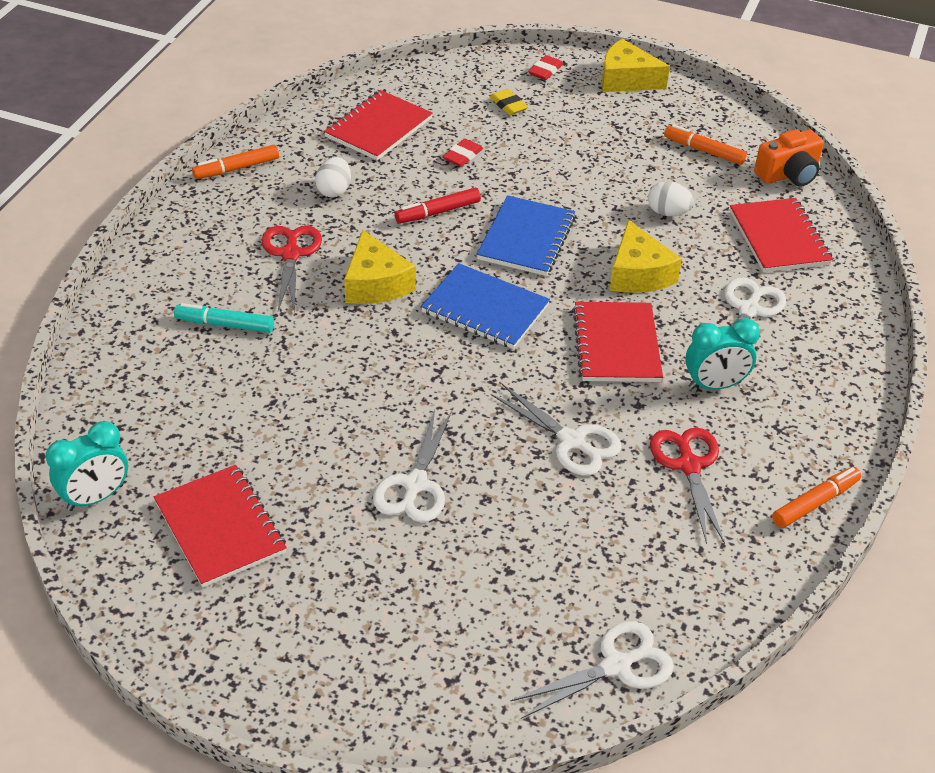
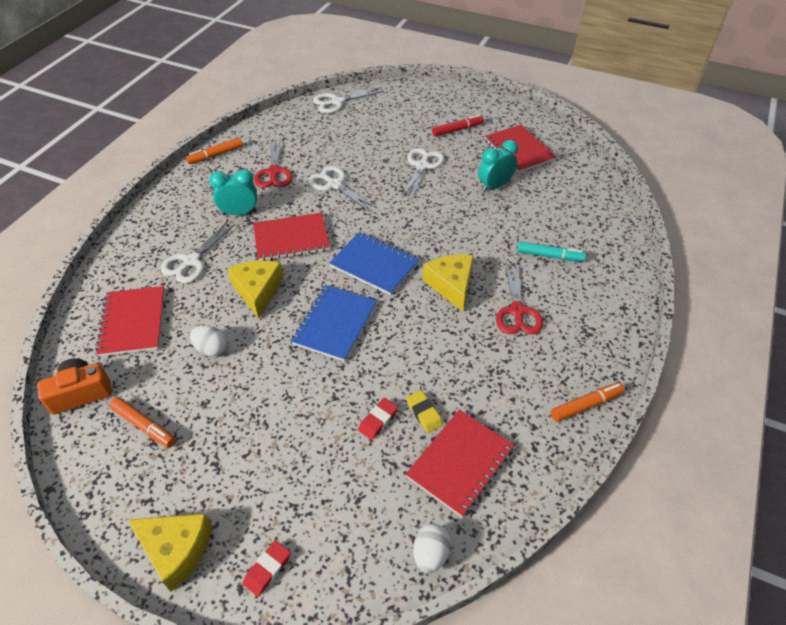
camera: 175 degrees left, 5 degrees up
(95, 497) = (586, 163): turquoise clock -> turquoise clock (494, 186)
(334, 190) = (493, 377): white egg -> white egg (430, 554)
(438, 212) = (404, 351): red marker -> red marker (457, 130)
(508, 105) = (322, 500): yellow eraser -> yellow eraser (424, 413)
(616, 344) = (291, 238): red notebook -> red notebook turned 75 degrees clockwise

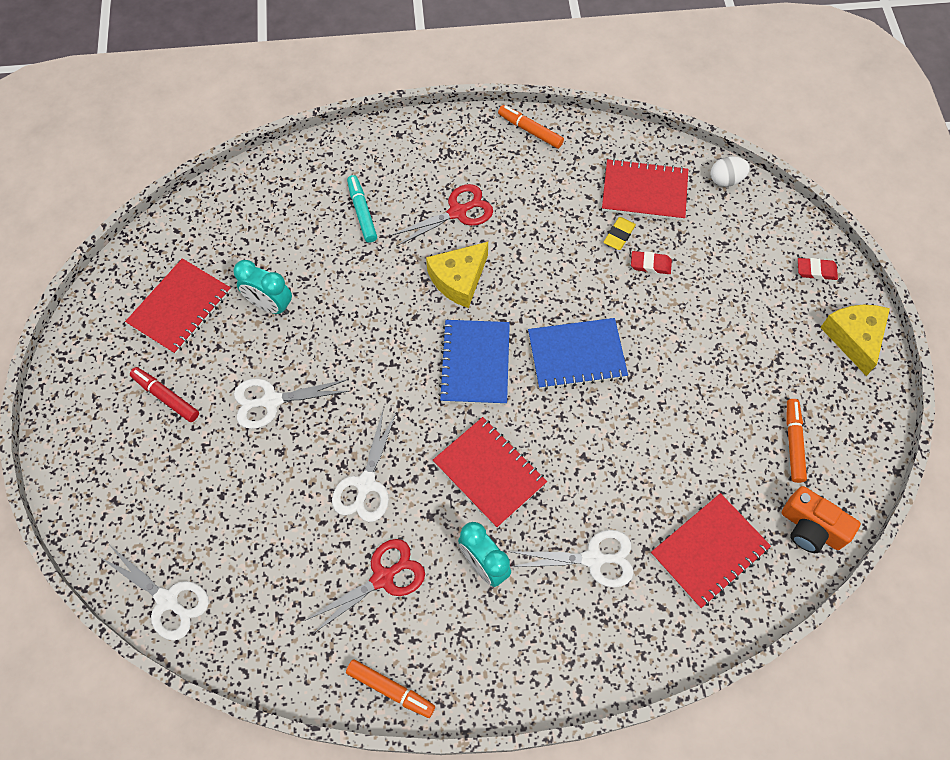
camera: 120 degrees left, 15 degrees up
(211, 349) = (682, 447): white egg -> none
(258, 291) = (586, 455): yellow cheese -> none

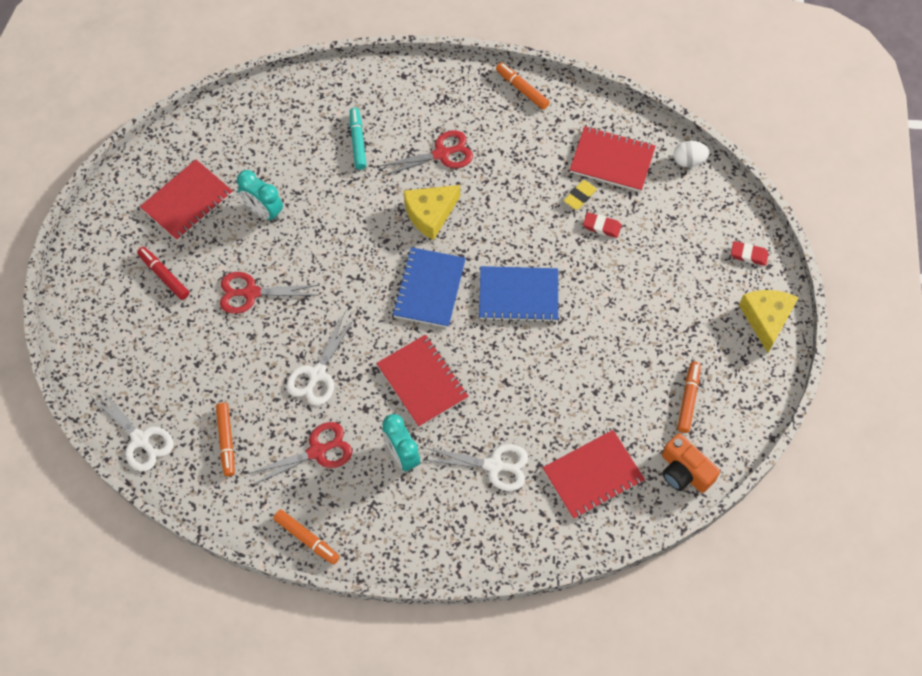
camera: 10 degrees right, 0 degrees up
(271, 401) = (251, 293): white scissors -> red scissors
(272, 584) = (226, 441): none -> orange marker

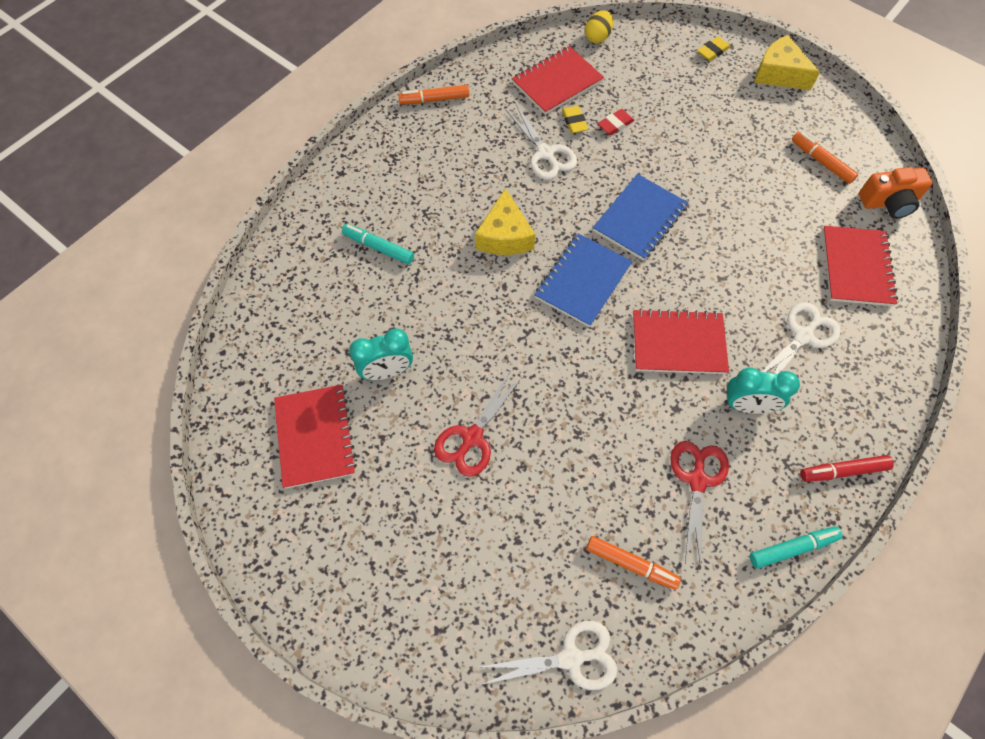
camera: 55 degrees left, 0 degrees up
(164, 276) = (385, 513): red marker -> red marker (843, 471)
(307, 538) = (792, 548): orange marker -> turquoise marker
(317, 374) = (609, 429): white scissors -> white scissors (545, 153)
(429, 288) = (583, 281): blue notebook -> blue notebook turned 75 degrees clockwise
(441, 154) = (449, 192): red scissors -> none
(688, 161) = (597, 37): white egg -> yellow egg
(748, 255) = (712, 51): red eraser -> yellow eraser

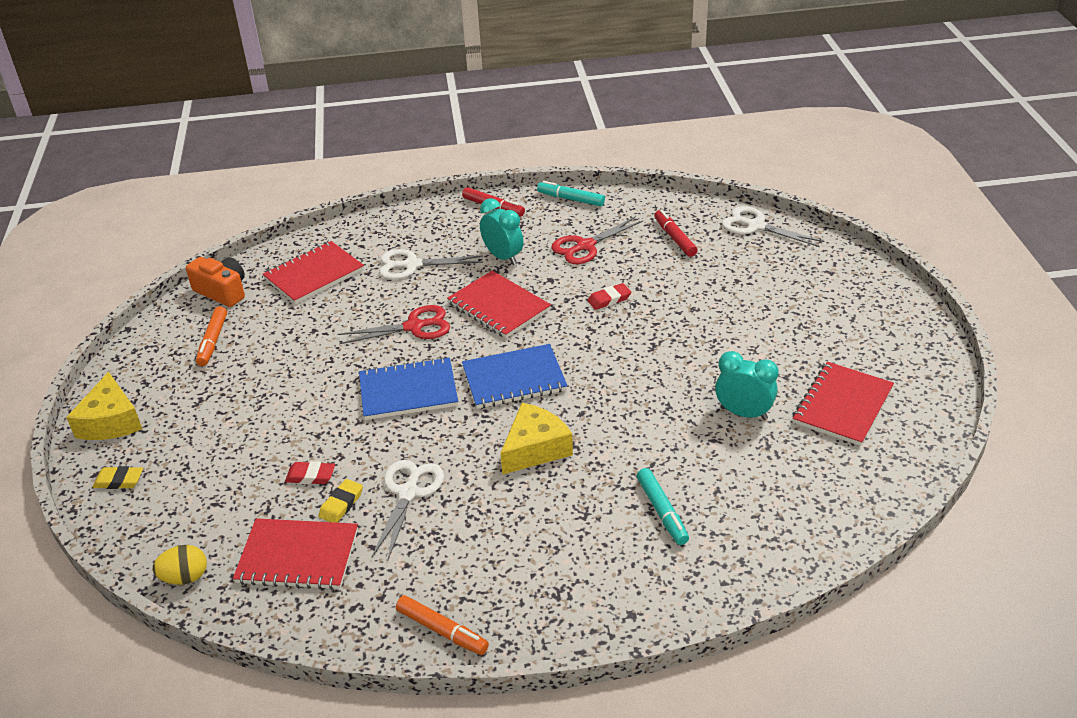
camera: 135 degrees left, 25 degrees down
(472, 437) = (714, 340): red scissors -> red scissors (414, 327)
(603, 422) = (609, 299): none -> red eraser
(631, 564) = (674, 238): orange marker -> red marker

